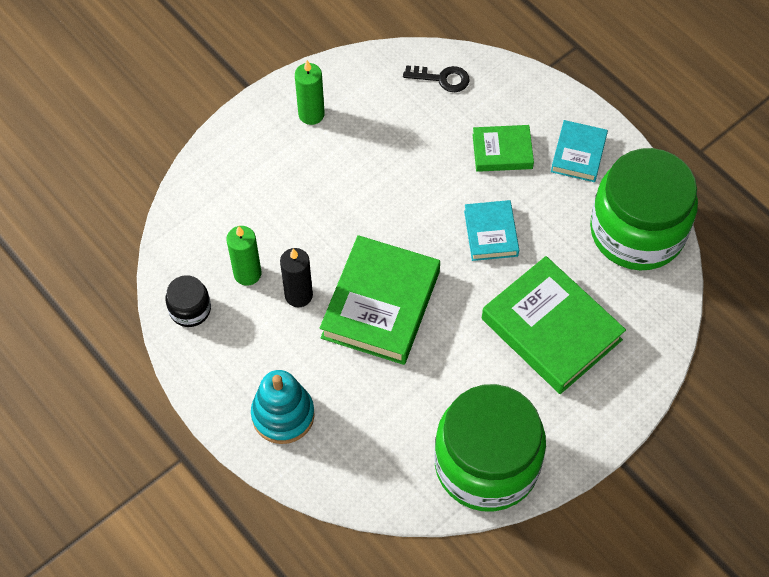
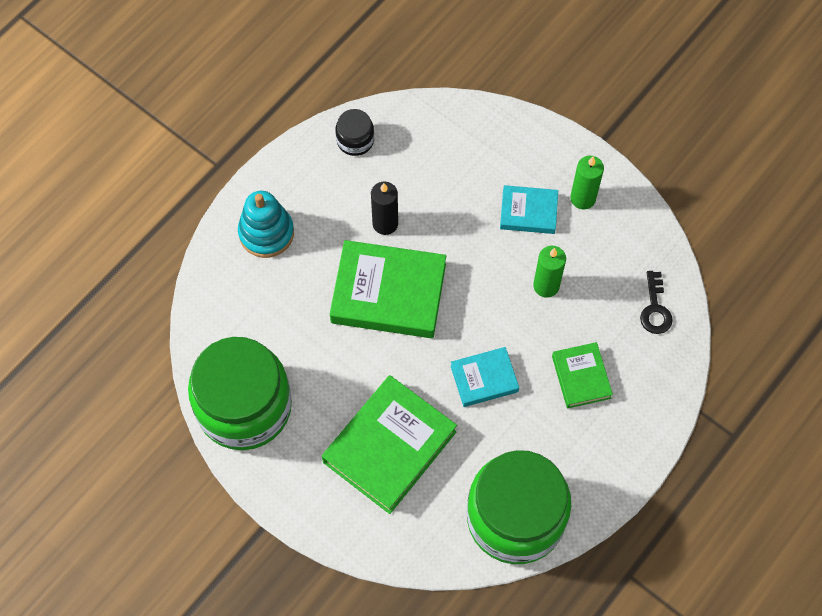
camera: 80 degrees right, 5 degrees up
(247, 273) = (399, 178): green candle -> green candle (546, 286)
(578, 154) = (595, 451): turquoise book -> turquoise book (528, 212)

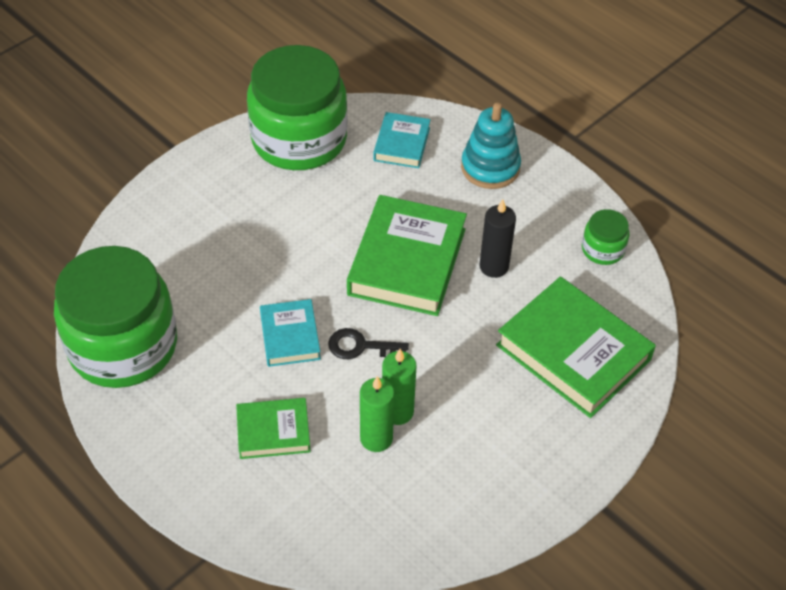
camera: 95 degrees right, 15 degrees down
(355, 140) = (602, 249): black jar -> green jar
(389, 447) = (230, 246): green book -> green book (573, 352)
(528, 212) = (499, 406): turquoise book -> turquoise book (402, 144)
(583, 198) = (515, 468): green candle -> green candle (376, 438)
(655, 308) = (350, 527): black key -> black key (361, 346)

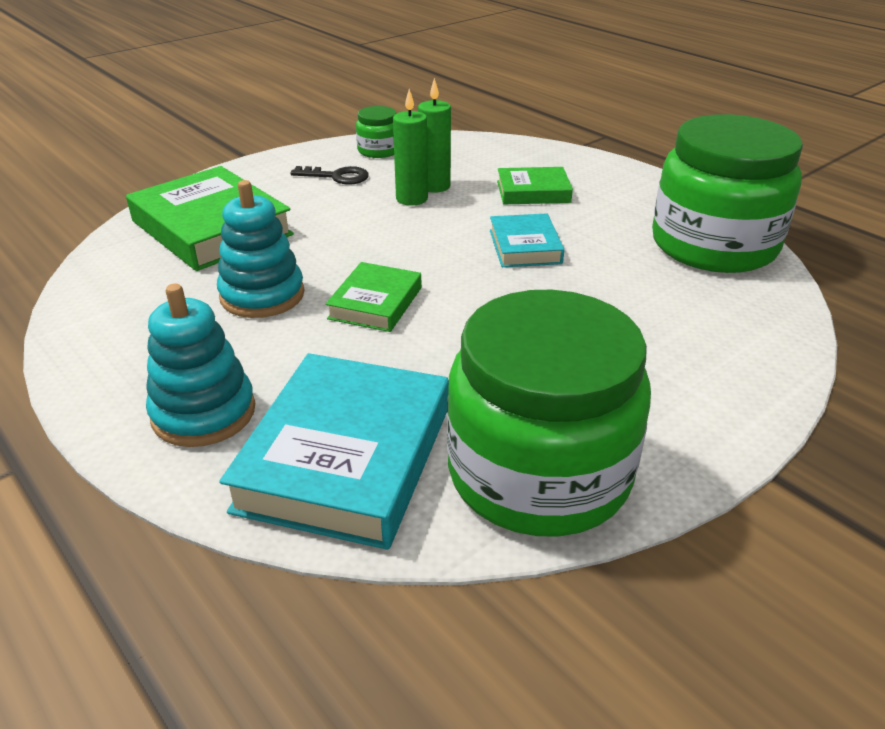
camera: 175 degrees left, 15 degrees down
(361, 346) = (444, 238): black key -> black key (337, 177)
(402, 144) = (346, 457): turquoise book -> turquoise book, size x1.85
(407, 262) = (375, 303): green book -> green book, size x0.54
(494, 266) = (262, 295): black candle -> turquoise stacking toy
(602, 249) = (105, 307): green jar -> green jar (379, 150)

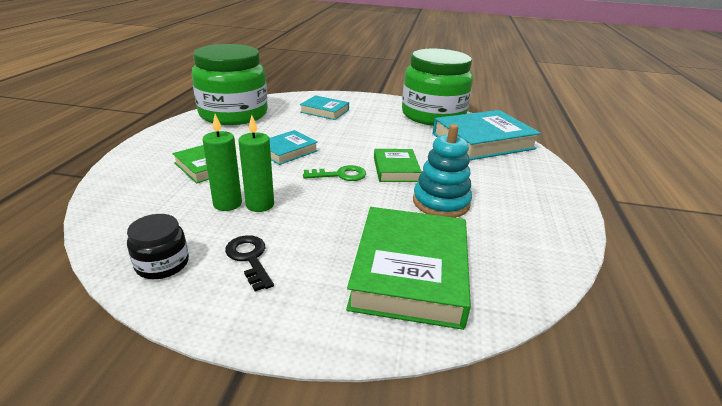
camera: 130 degrees left, 5 degrees down
(204, 413) = (521, 174): turquoise stacking toy -> none
(375, 303) = (396, 169): green book -> green book turned 75 degrees counterclockwise
(379, 150) = (162, 264): green jar -> black jar
(414, 258) = (340, 175): none -> green key
(672, 332) = (324, 111): none -> turquoise book

